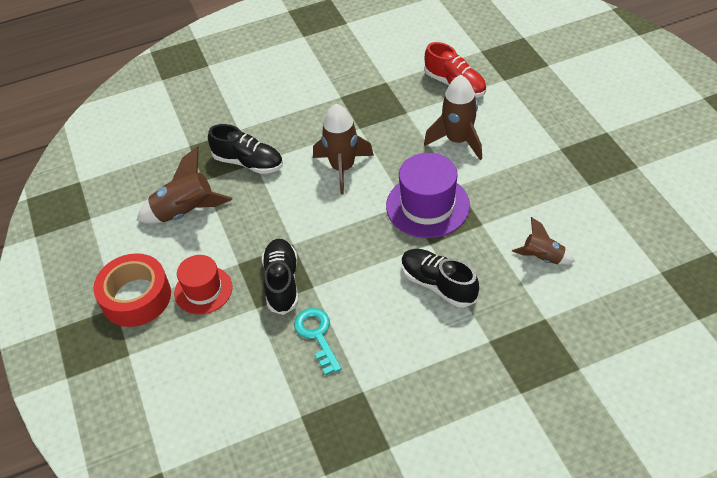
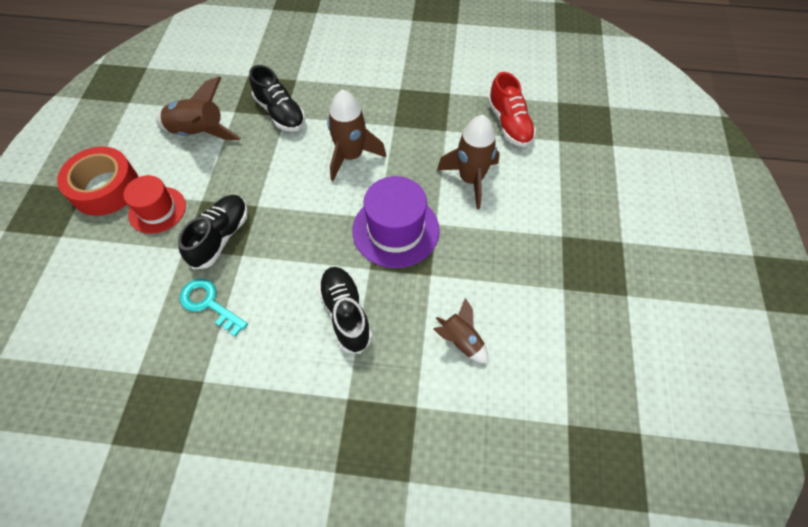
camera: 25 degrees right, 10 degrees up
(317, 335) = (209, 304): turquoise key -> turquoise key turned 60 degrees counterclockwise

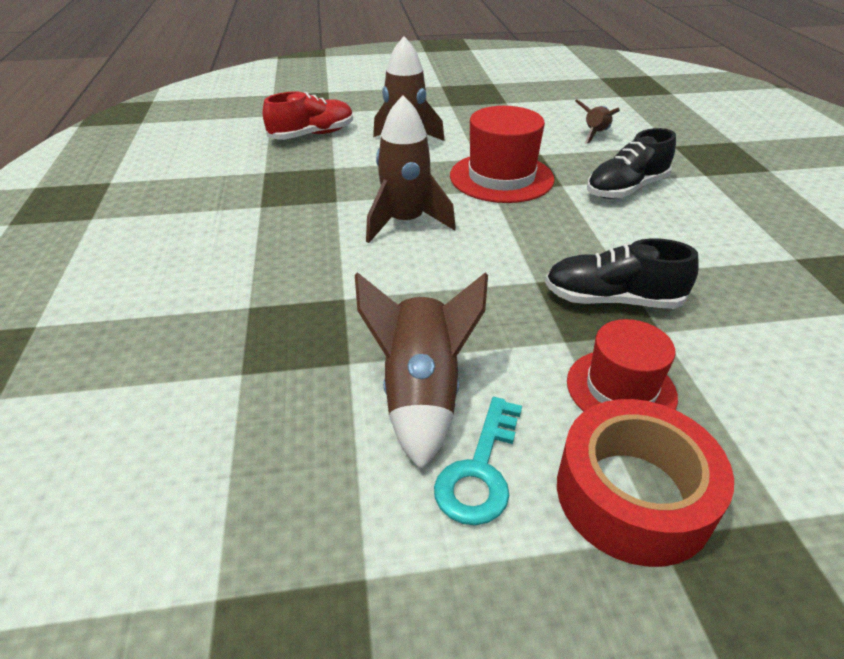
camera: 105 degrees left, 20 degrees down
(209, 304) = (711, 281): turquoise key -> turquoise key (480, 470)
(280, 113) = (338, 304): black shoe -> none
(396, 230) = (501, 177): purple hat -> red hat

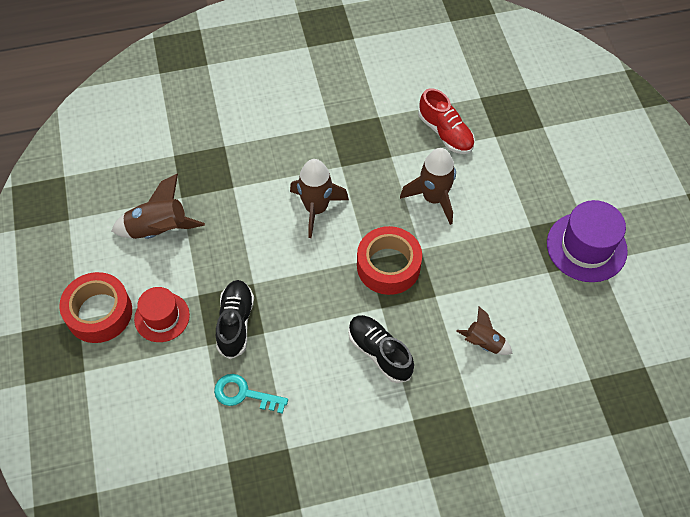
camera: 85 degrees right, 20 degrees up
(477, 86) = (586, 247): none -> purple hat
(480, 470) = (114, 255): turquoise key -> turquoise key (244, 394)
(501, 177) = (388, 266): red hat -> red tape

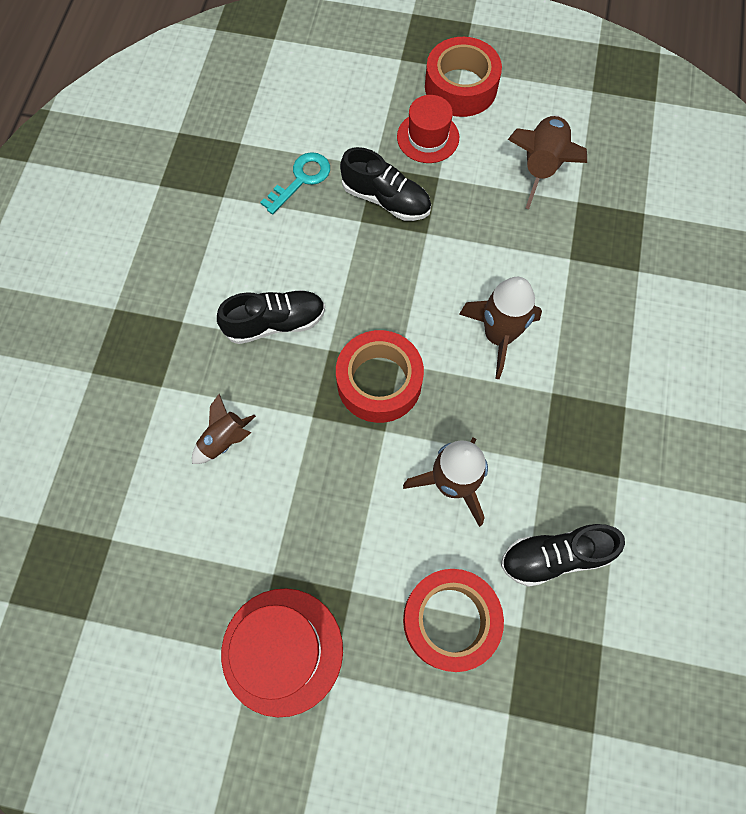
camera: 115 degrees right, 10 degrees up
(445, 133) = (555, 556): red shoe -> black shoe
(514, 170) = (450, 620): none -> red tape
(586, 247) = (282, 651): purple hat -> red hat

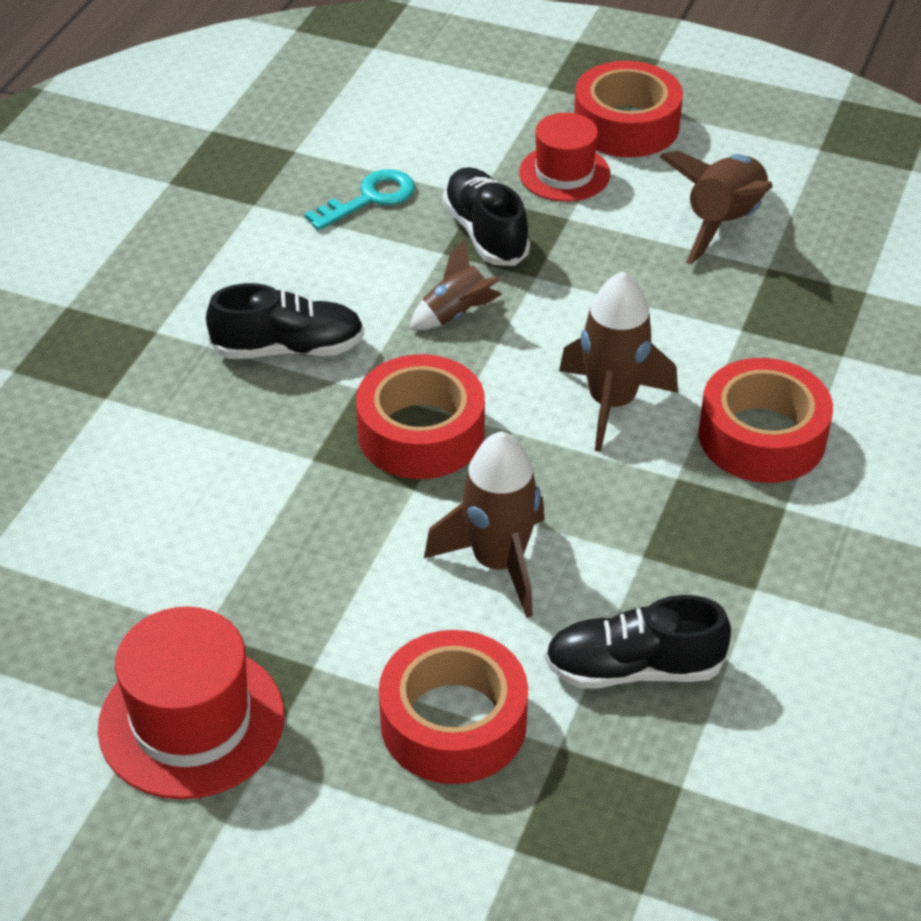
camera: 10 degrees right, 25 degrees down
(224, 440) = (178, 469): brown rocket -> brown rocket (456, 314)
(386, 199) = (485, 233): black shoe -> black shoe turned 150 degrees counterclockwise
(600, 349) = (762, 436): none -> red tape

